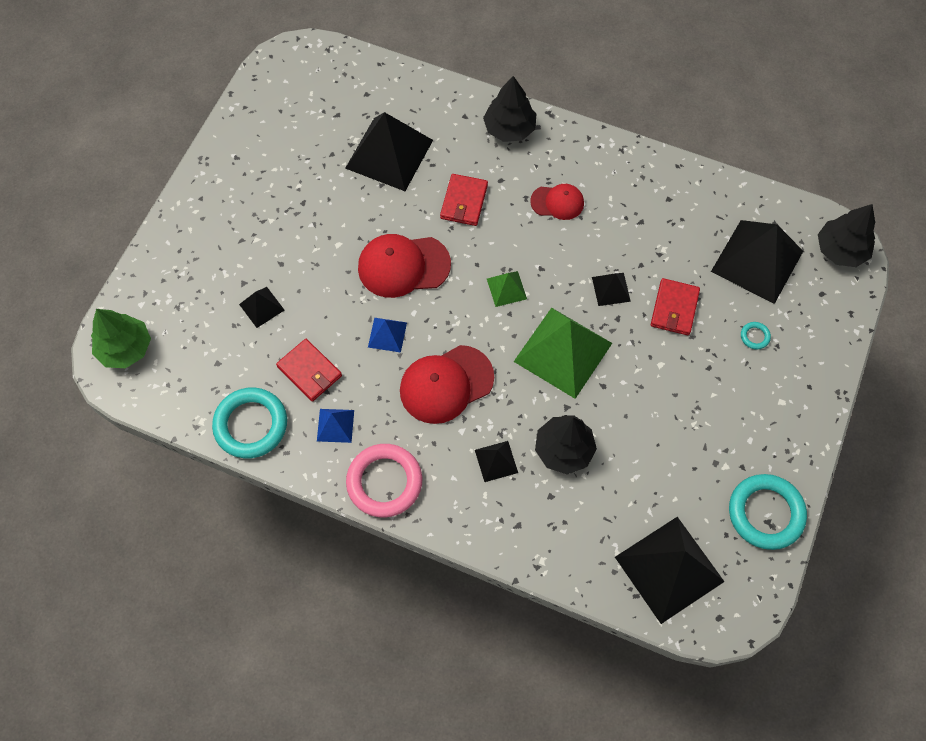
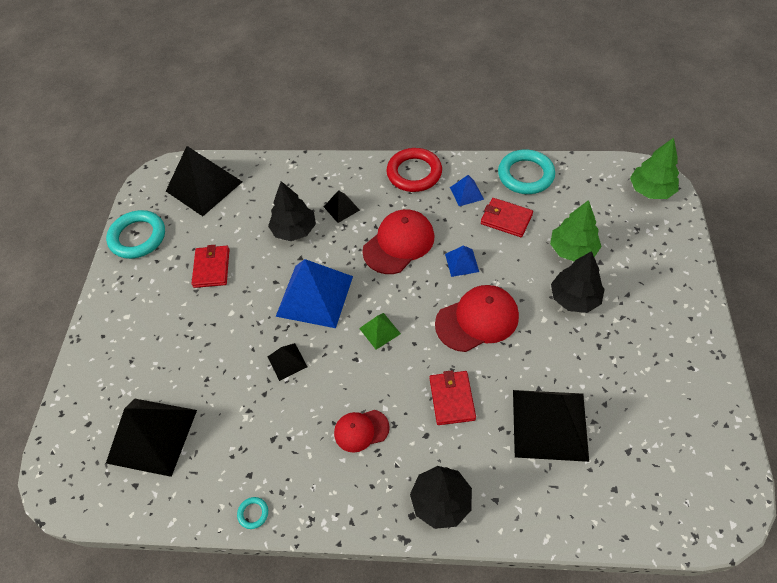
camera: 165 degrees right, 10 degrees down
(261, 307) = (573, 250): black pyramid -> green tree
(384, 482) = (414, 173): pink ring -> red ring
(563, 352) = (314, 296): green pyramid -> blue pyramid
(674, 308) = (226, 363): red wallet -> red wallet (212, 268)
(754, 336) = (151, 362): turquoise ring -> turquoise ring (253, 513)
(840, 250) = (66, 477): black tree -> black tree (574, 298)

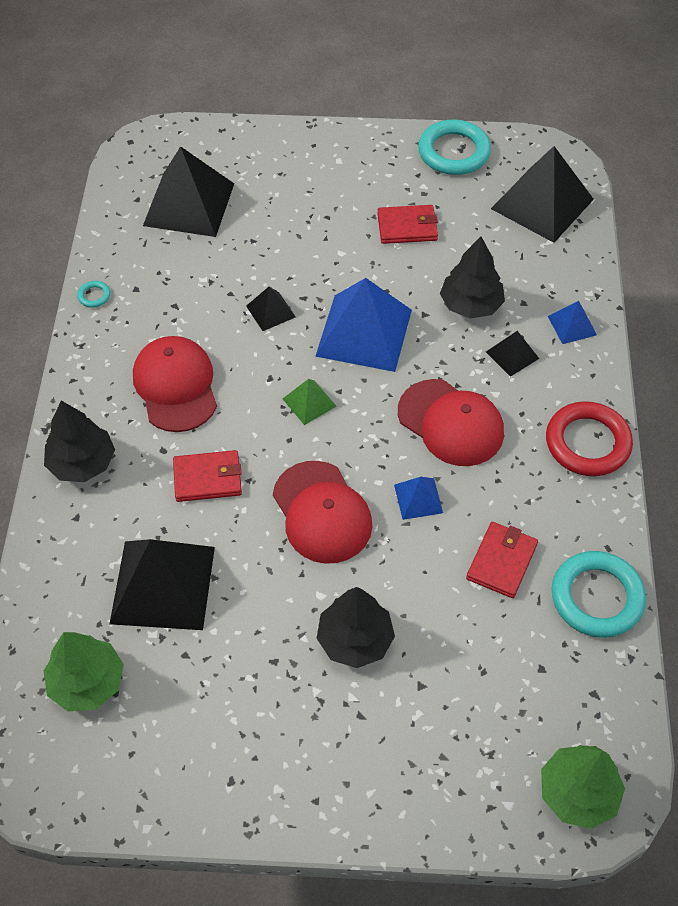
camera: 85 degrees right, 0 degrees up
(361, 430) = (176, 386): red cap -> red cap, size x1.69
(466, 193) = (551, 511): blue pyramid -> blue pyramid (572, 325)
(573, 250) = (444, 649): green tree -> green tree (87, 682)

